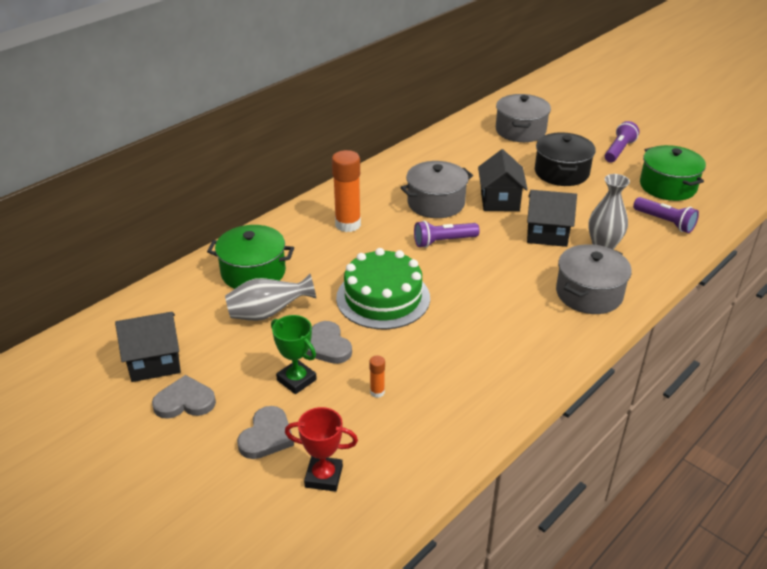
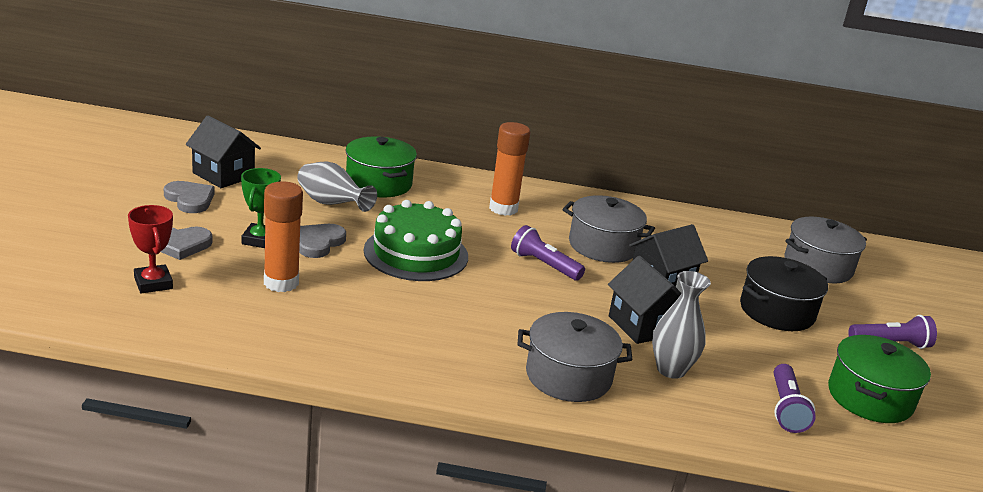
camera: 50 degrees right, 10 degrees down
(377, 392) = (281, 283): orange glue stick -> orange glue stick, size x2.24

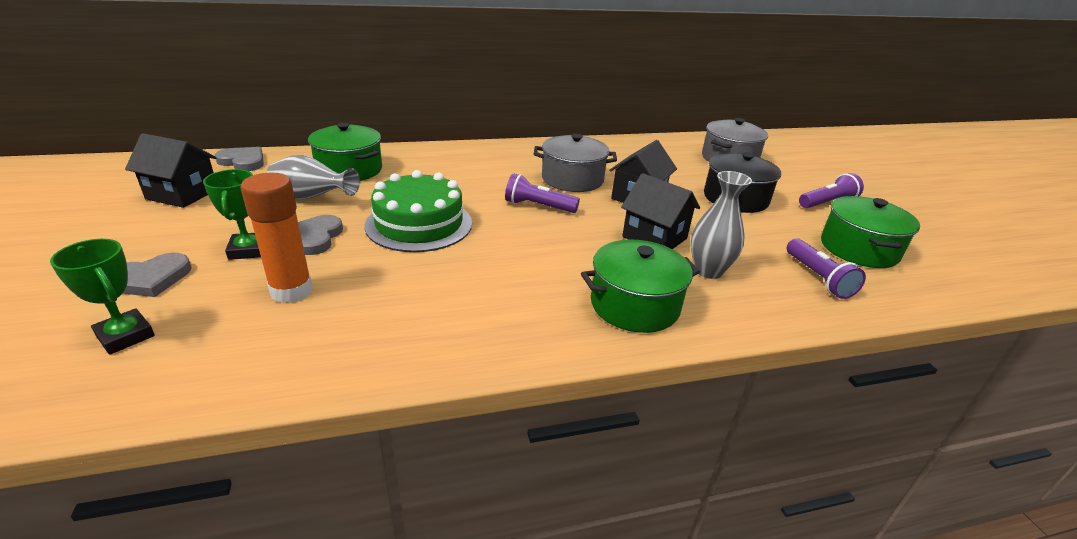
camera: 20 degrees left, 5 degrees up
(153, 283) = (125, 336): red trophy -> green trophy
(190, 199) = (149, 226): grey heart -> grey heart (243, 161)
(503, 208) = (472, 167): orange glue stick -> none
(568, 376) = (634, 305): grey pot -> green pot

